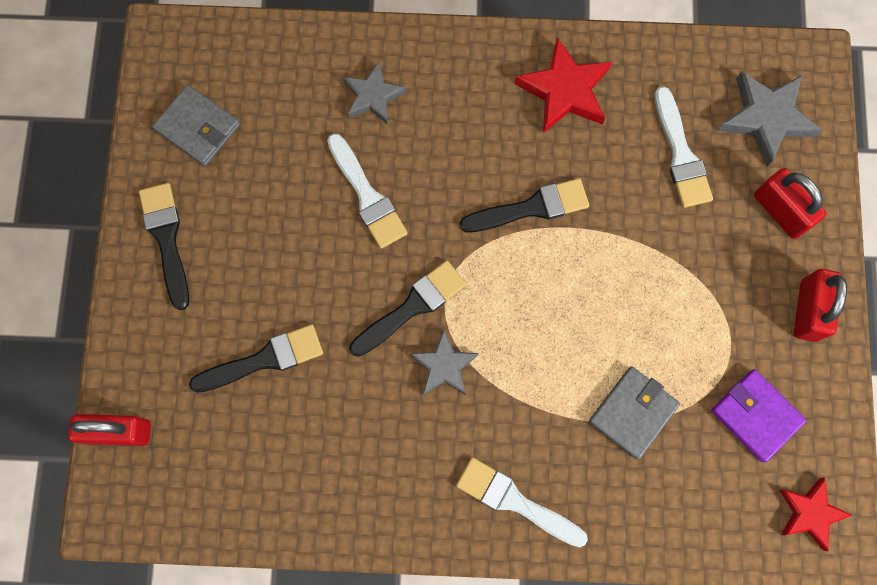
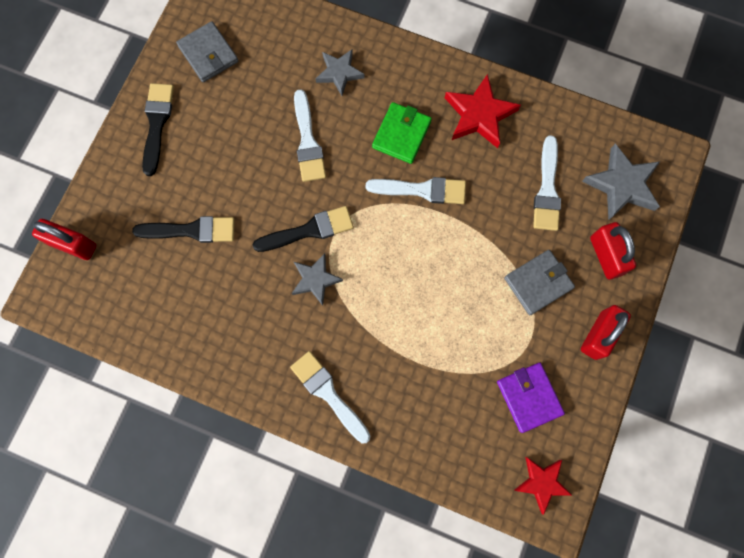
camera: 20 degrees right, 0 degrees up
(479, 147) = (401, 134): none -> green wallet
(531, 208) = (422, 190): black brush -> white brush
(632, 413) = (438, 362): grey wallet -> grey wallet (538, 283)

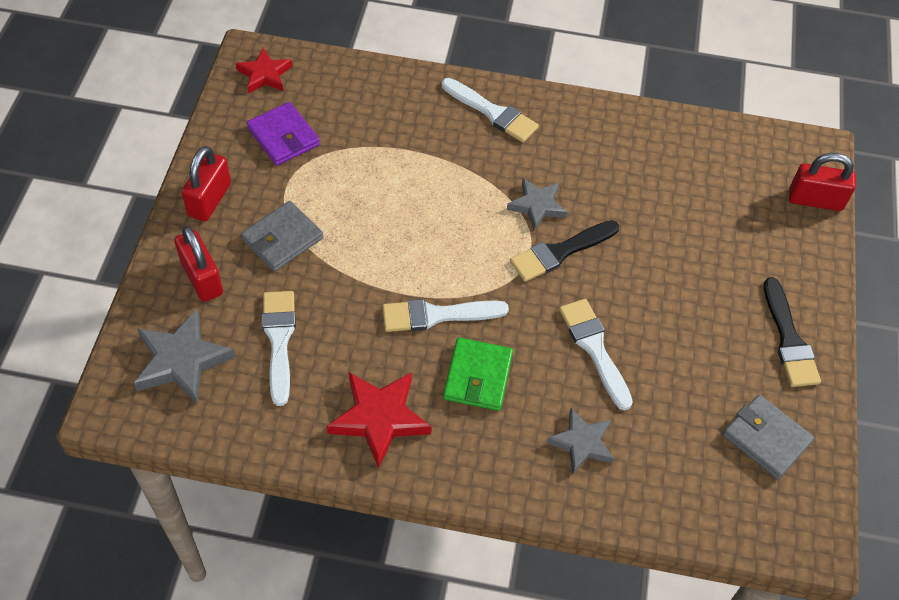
camera: 165 degrees right, 20 degrees down
(191, 230) = (693, 232): black brush -> none

